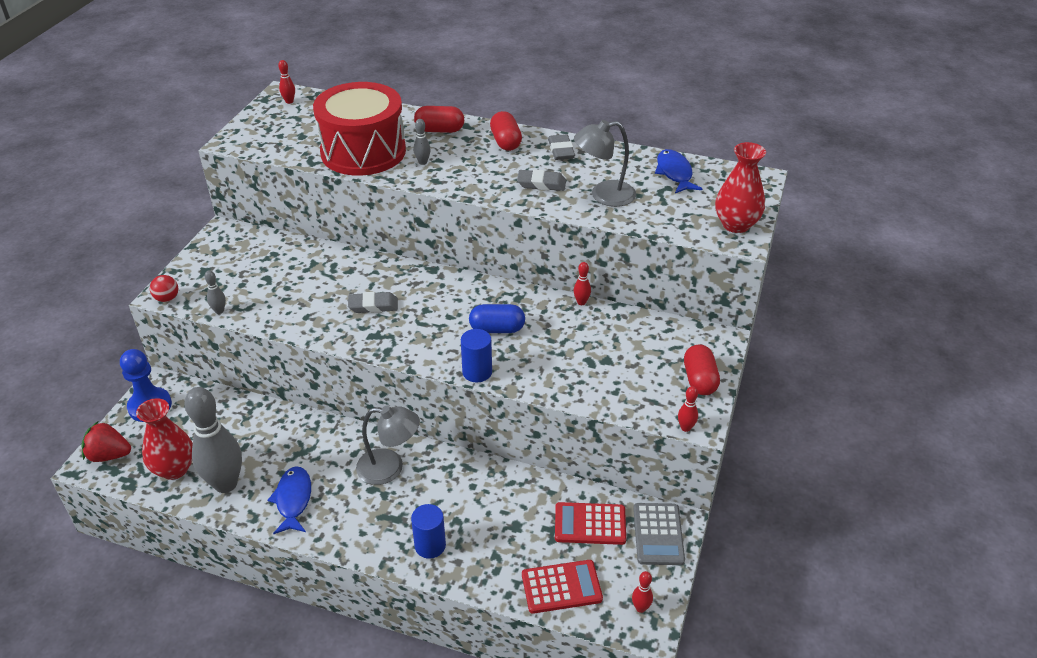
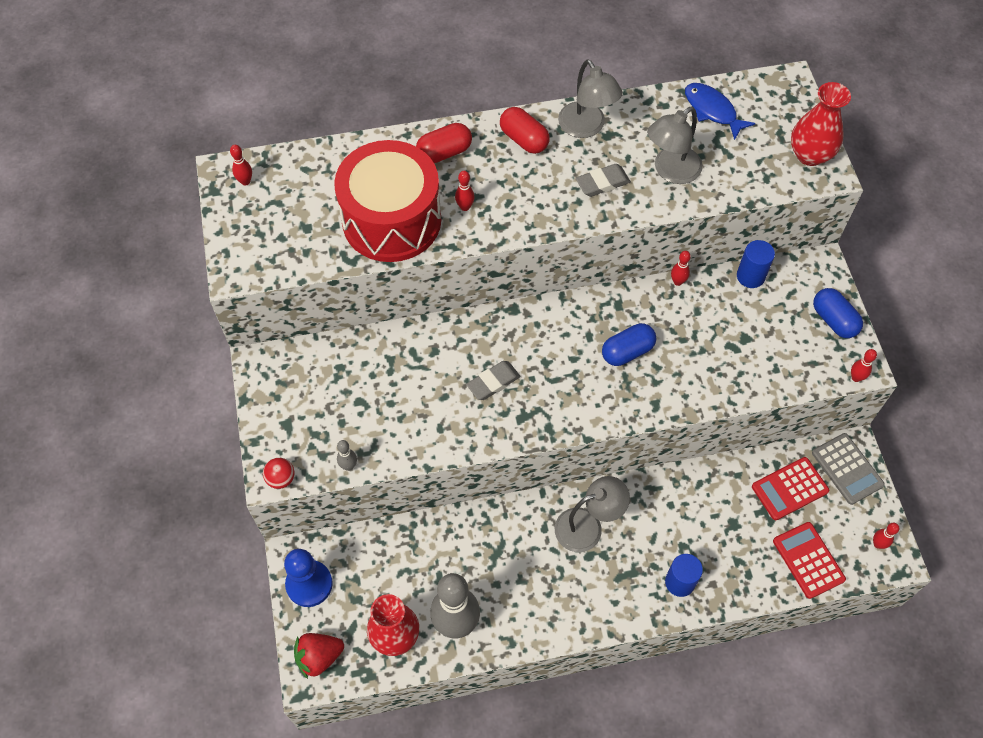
camera: 30 degrees left, 20 degrees up
(293, 500) = (530, 605): blue fish -> none
(423, 162) = (465, 207): grey bowling pin -> red bowling pin
(477, 372) = (647, 409): blue cylinder -> blue cylinder (750, 276)
(561, 150) = (586, 127): grey eraser -> grey lamp
(561, 587) = (808, 560): red calculator -> red calculator turned 75 degrees counterclockwise
(699, 380) = (833, 320): red capsule -> blue capsule

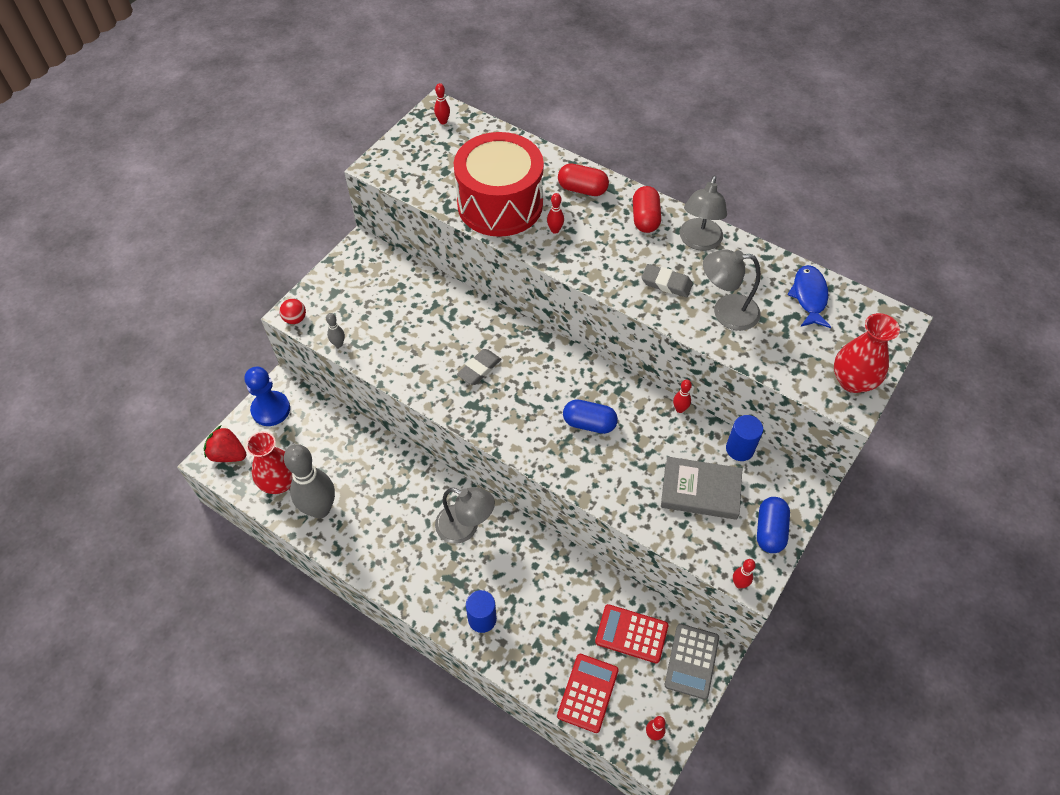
camera: 45 degrees right, 5 degrees down
(493, 382) = (479, 369): grey eraser -> grey eraser turned 60 degrees counterclockwise
(759, 332) = (700, 491): none -> grey book

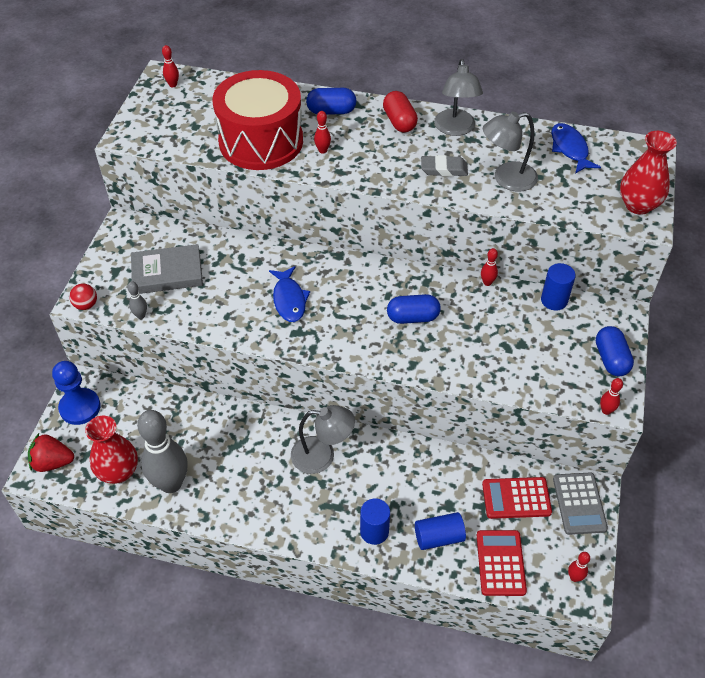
camera: 20 degrees left, 5 degrees down
(479, 369) = (289, 300): grey eraser -> blue fish
(540, 646) = (439, 537): none -> blue cylinder
(582, 189) = (331, 111): red capsule -> blue capsule
(700, 491) = (537, 344): grey book -> grey book (167, 273)

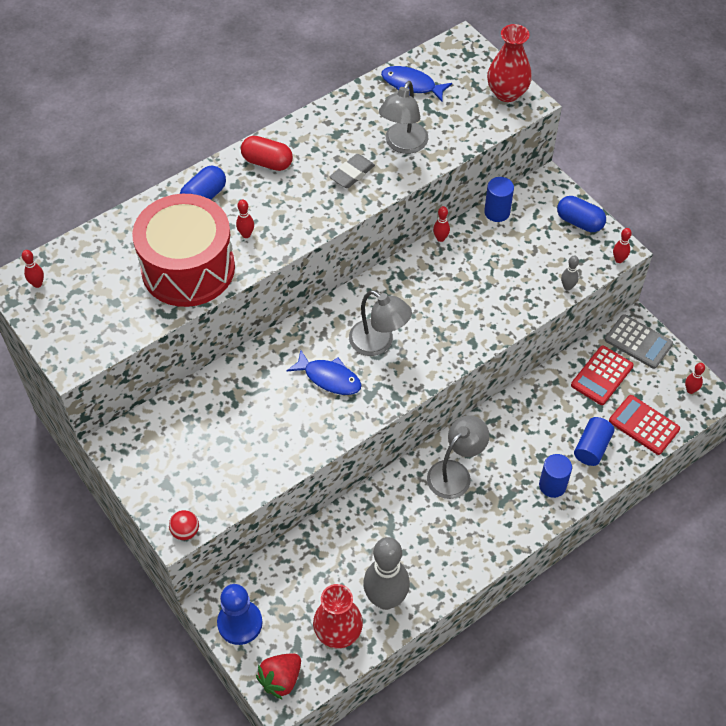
camera: 50 degrees left, 5 degrees up
(141, 315) = (240, 496): grey bowling pin -> grey bowling pin (567, 287)
(167, 273) = (210, 446): grey book -> none
(412, 317) = (428, 309): blue capsule -> none
(455, 129) = (315, 134): grey lamp -> grey lamp (378, 343)

